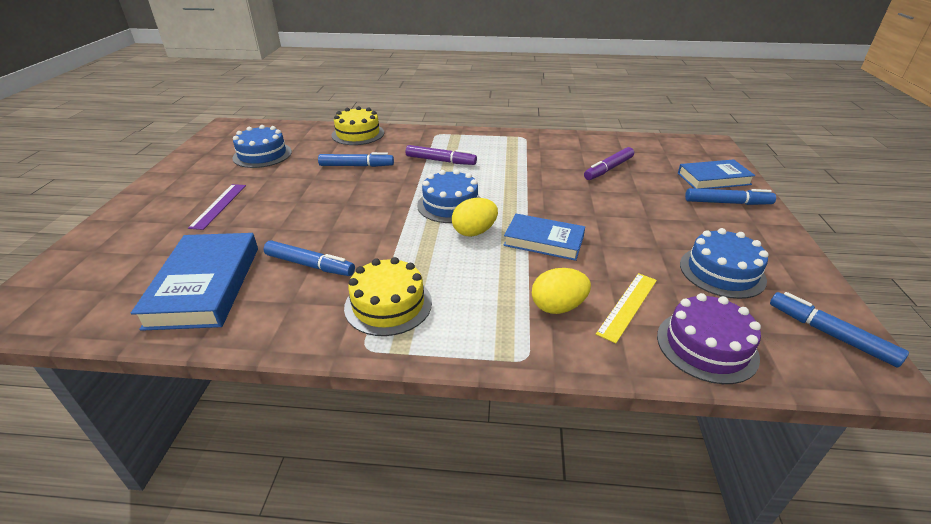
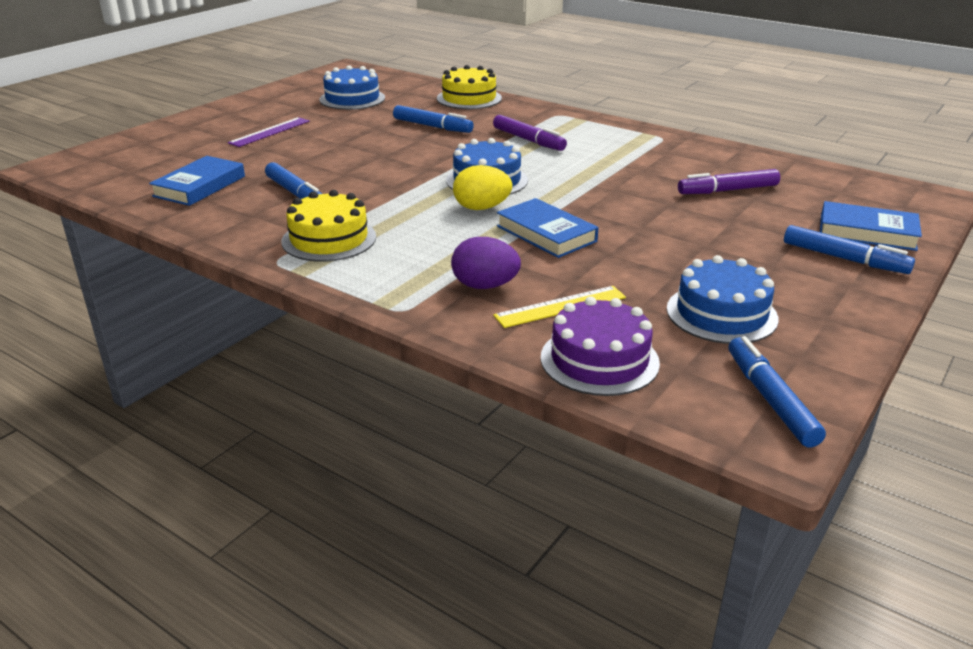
camera: 30 degrees right, 5 degrees down
(205, 286) = (200, 186): blue book -> blue book, size x0.66
(558, 307) = (485, 286): yellow egg -> purple egg

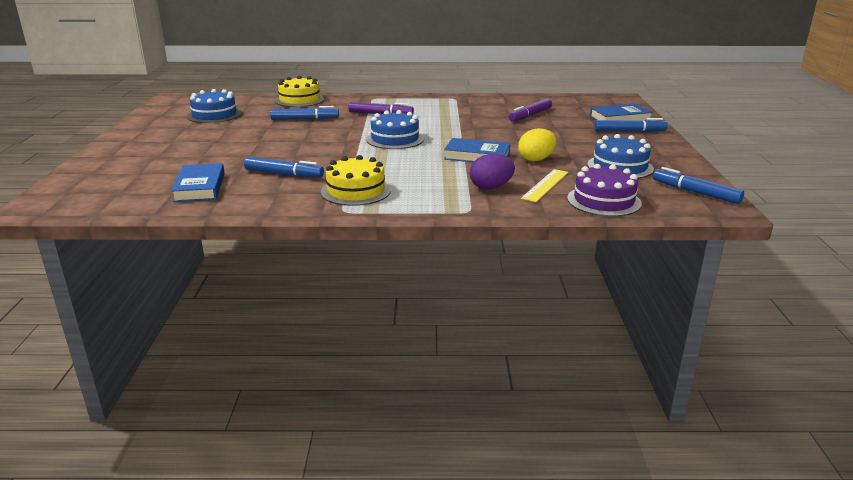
camera: 35 degrees left, 5 degrees down
(270, 132) = (189, 145): purple ruler -> none
(481, 208) = (418, 153): yellow egg -> yellow egg (536, 159)

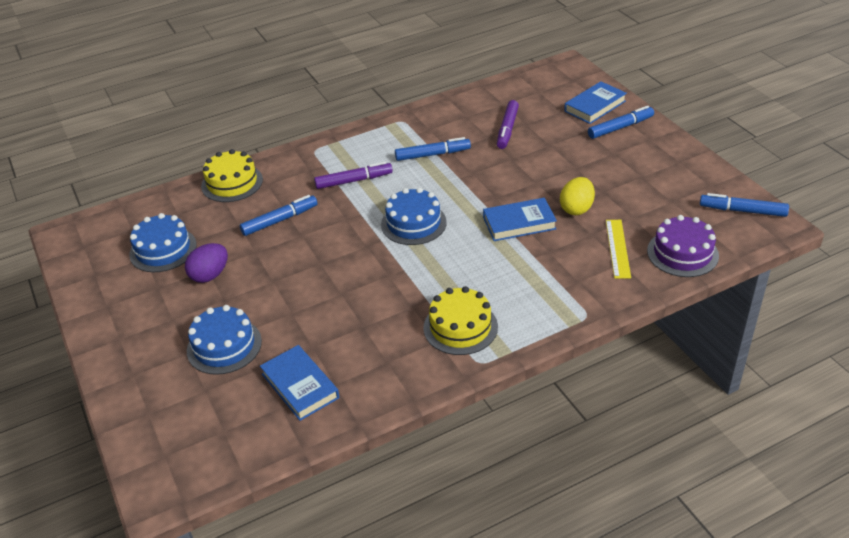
camera: 25 degrees left, 15 degrees up
(284, 174) = (362, 328): blue marker -> blue marker (432, 154)
(491, 187) = (575, 271): purple egg -> purple egg (210, 275)
(620, 167) = (656, 193): blue cake -> blue cake (224, 346)

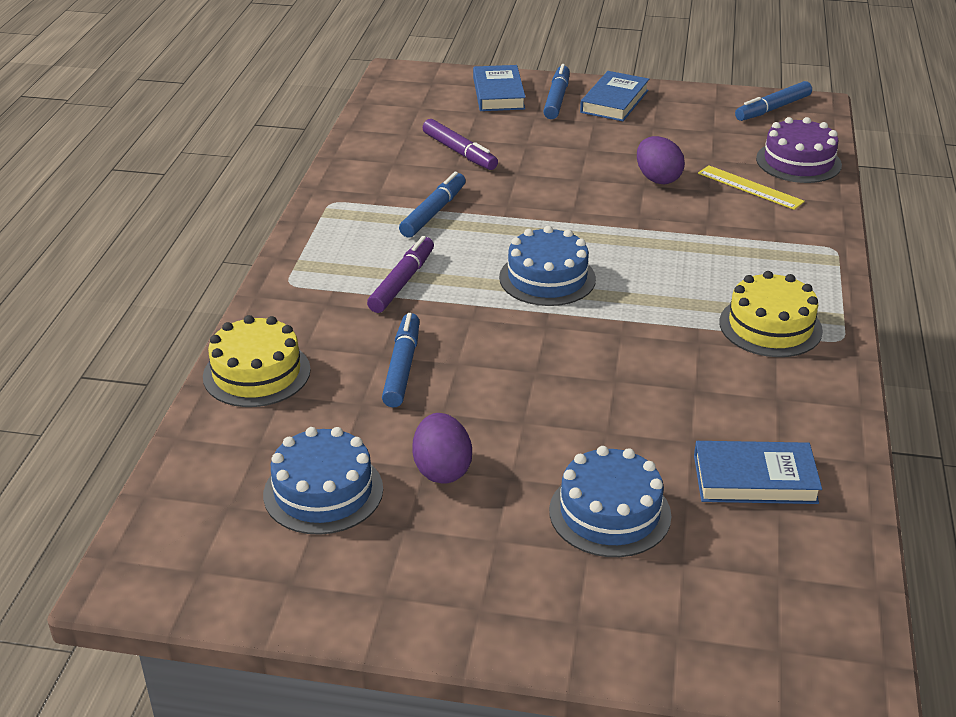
camera: 55 degrees left, 5 degrees down
(519, 223) = (637, 218): blue book -> blue book (614, 101)
(576, 209) = (657, 179): yellow egg -> purple egg

